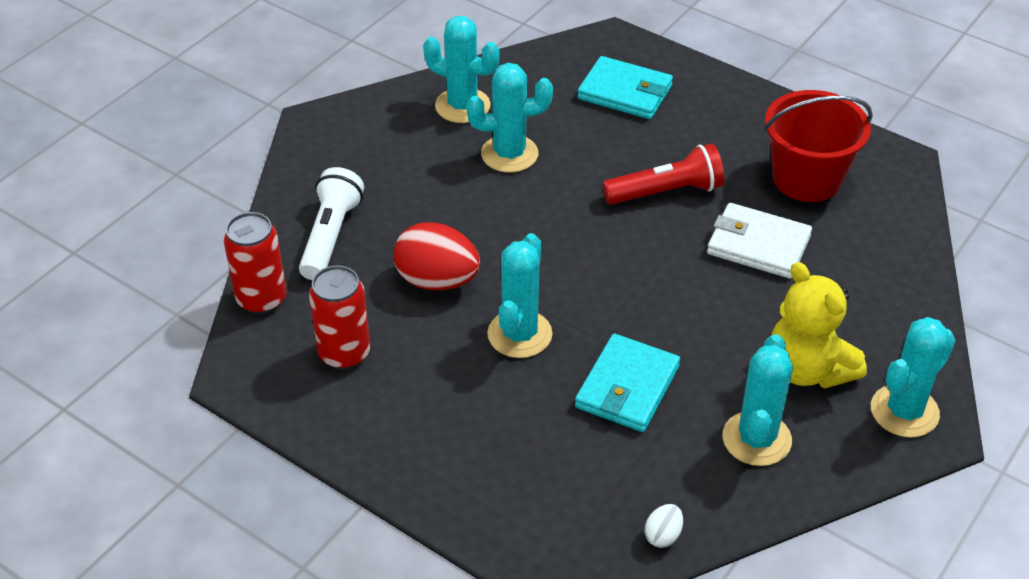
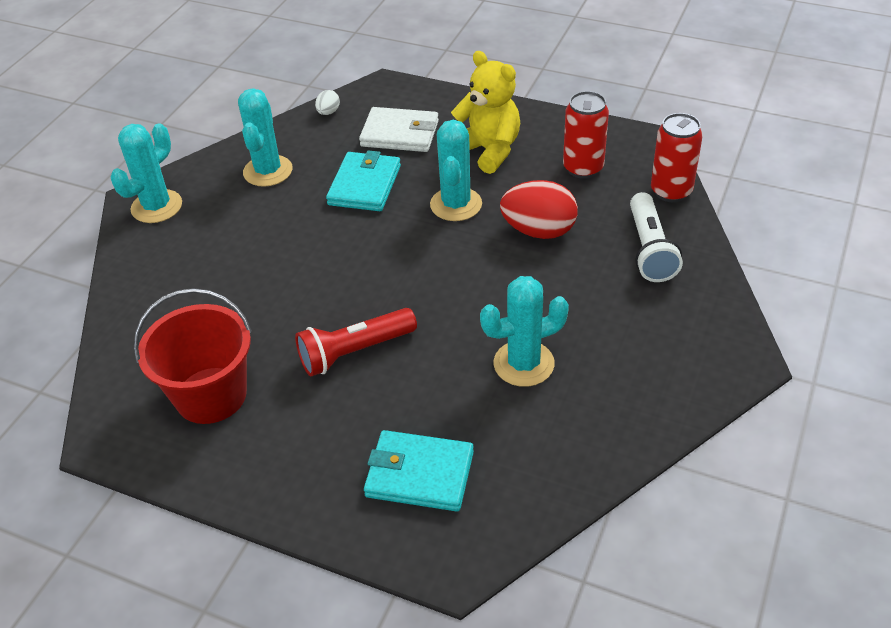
camera: 170 degrees right, 0 degrees up
(462, 106) = (599, 415): turquoise cactus -> none
(758, 245) = (263, 314): white wallet -> white wallet (400, 133)
(807, 369) = (227, 221): yellow teddy bear -> yellow teddy bear (488, 150)

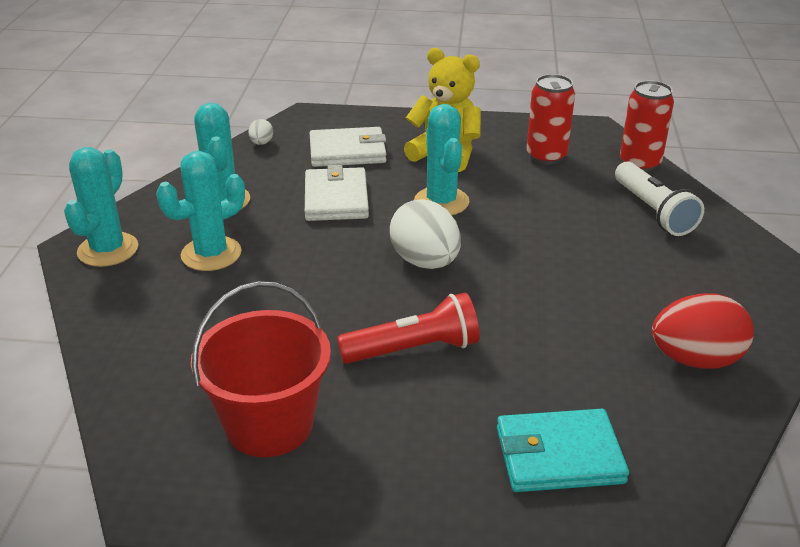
camera: 20 degrees left, 10 degrees down
(354, 352) = (414, 349): red flashlight -> red flashlight turned 150 degrees counterclockwise
(364, 185) = (336, 199): turquoise wallet -> white wallet
(408, 266) = (425, 262): none -> white egg
(523, 364) = (600, 328): turquoise cactus -> turquoise cactus (211, 254)
(539, 231) = (538, 212): red egg -> red egg (695, 359)

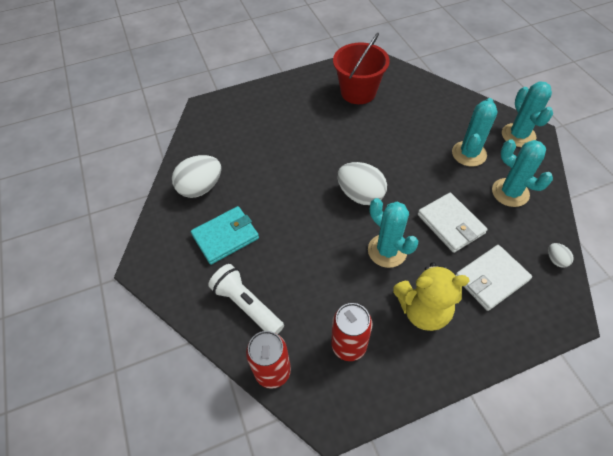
camera: 155 degrees right, 20 degrees up
(414, 349) = (329, 142): red flashlight -> none
(559, 455) = (247, 121): turquoise wallet -> turquoise wallet (225, 236)
(695, 359) = (201, 188): red egg -> white egg

